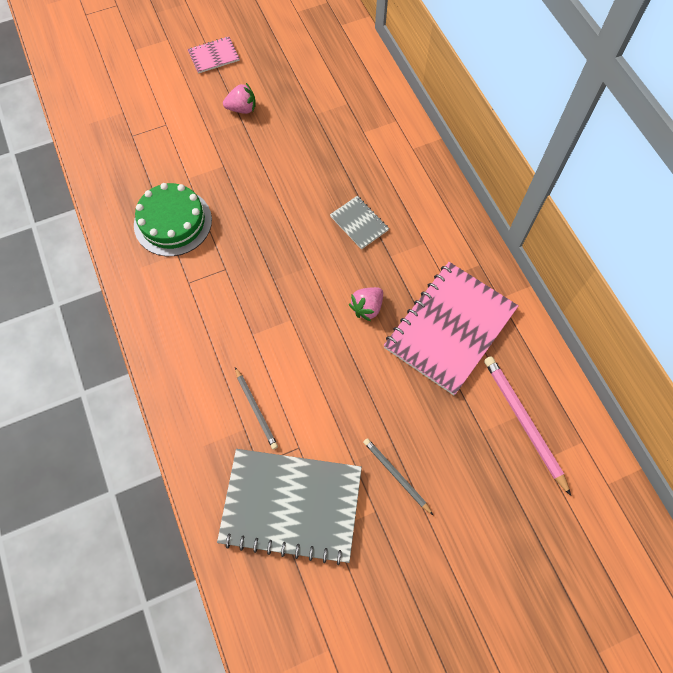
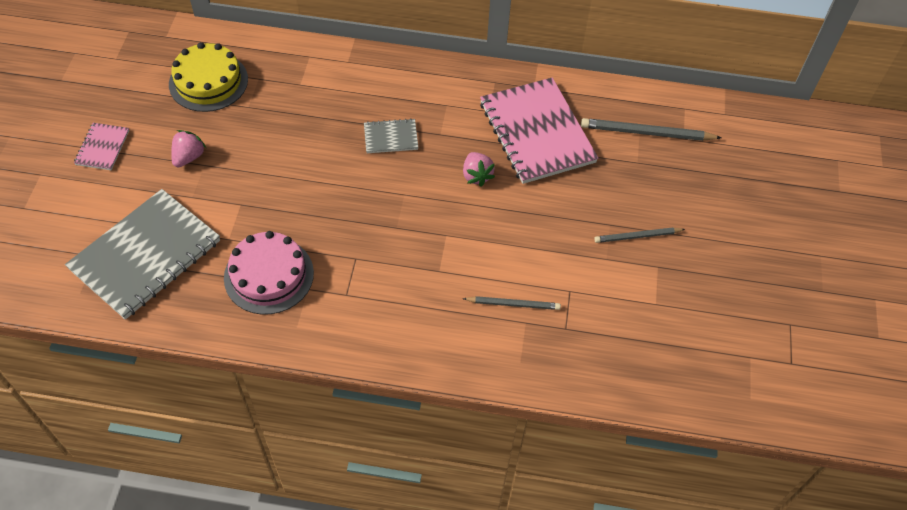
camera: 60 degrees left, 10 degrees down
(173, 222) = (269, 275): green cake -> pink cake
(291, 505) = (617, 322): grey notebook -> grey notebook (145, 255)
(319, 76) = (208, 81): none -> yellow cake
(523, 422) = (646, 133): pink pencil -> grey pencil

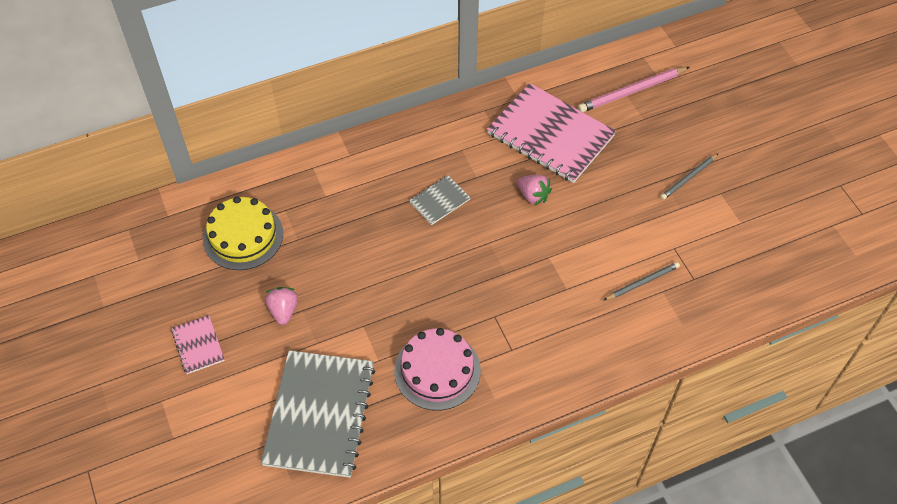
camera: 30 degrees left, 0 degrees up
(646, 133) = (631, 92): grey pencil -> pink pencil

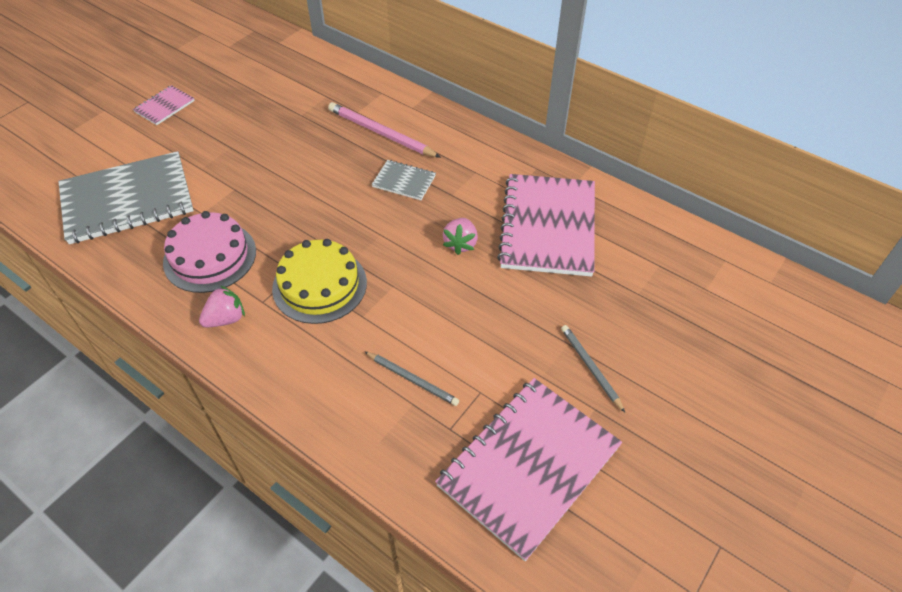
camera: 60 degrees right, 5 degrees down
(243, 236) = (284, 85): yellow cake -> yellow cake (319, 285)
(283, 311) = (223, 137): pink strawberry -> pink strawberry (226, 319)
(631, 92) = (666, 269): pink pencil -> pink pencil (381, 133)
(688, 178) = (590, 367): grey pencil -> grey pencil turned 45 degrees clockwise
(744, 249) = (529, 466): none -> pink notebook

